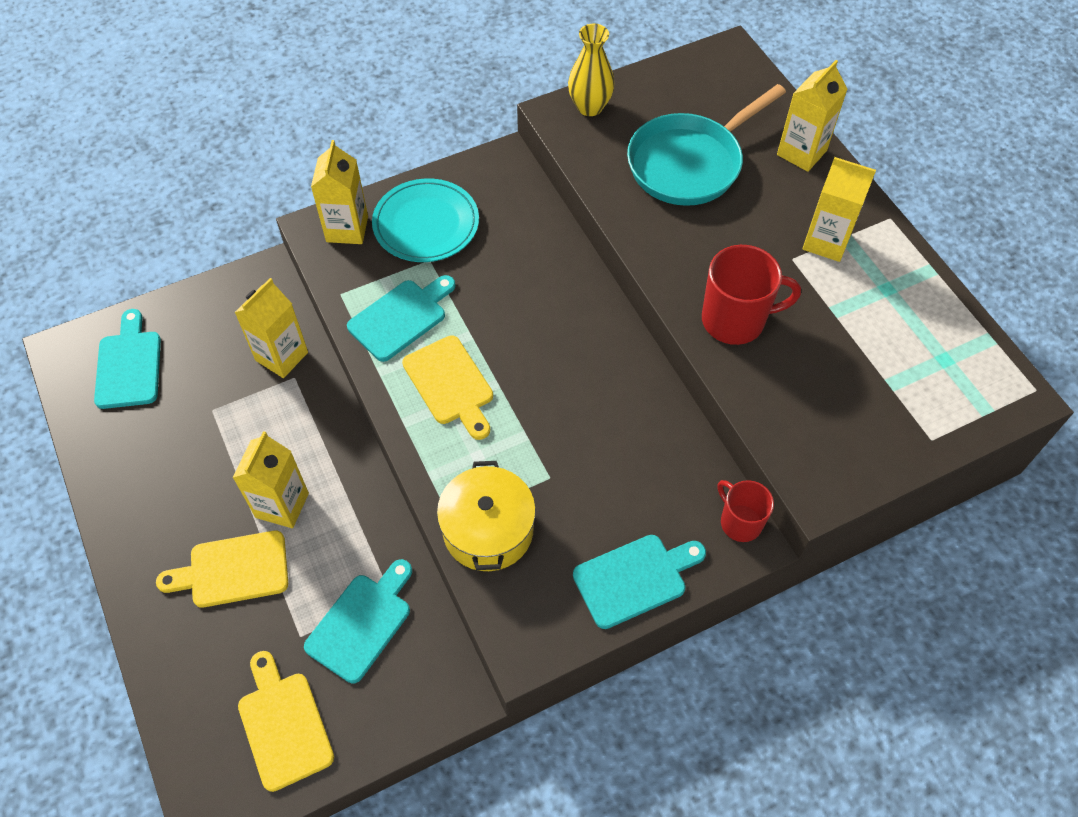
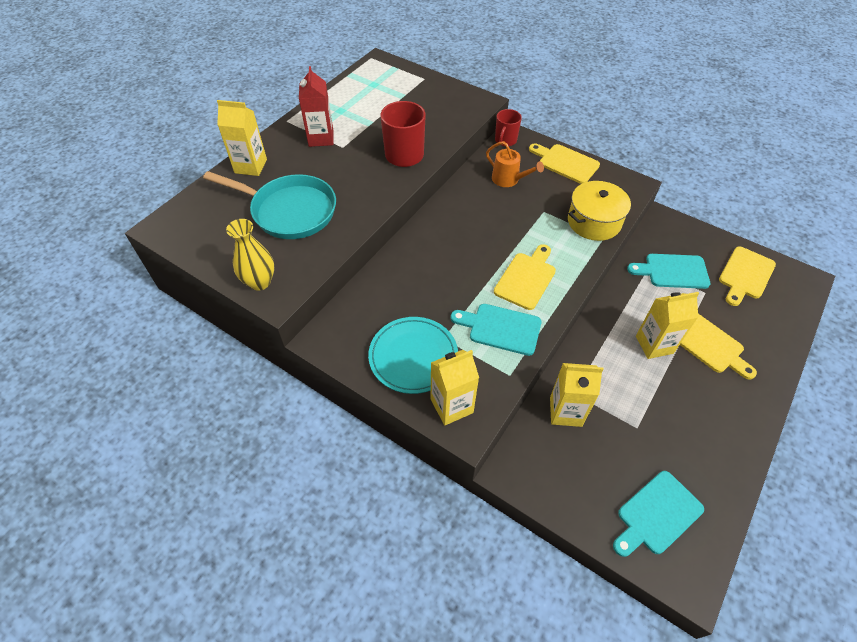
camera: 120 degrees left, 5 degrees down
(634, 578) = (565, 163): turquoise cutting board -> yellow cutting board
(643, 471) = (508, 179): none -> orange watering can
(826, 242) = (321, 138): yellow carton -> red carton

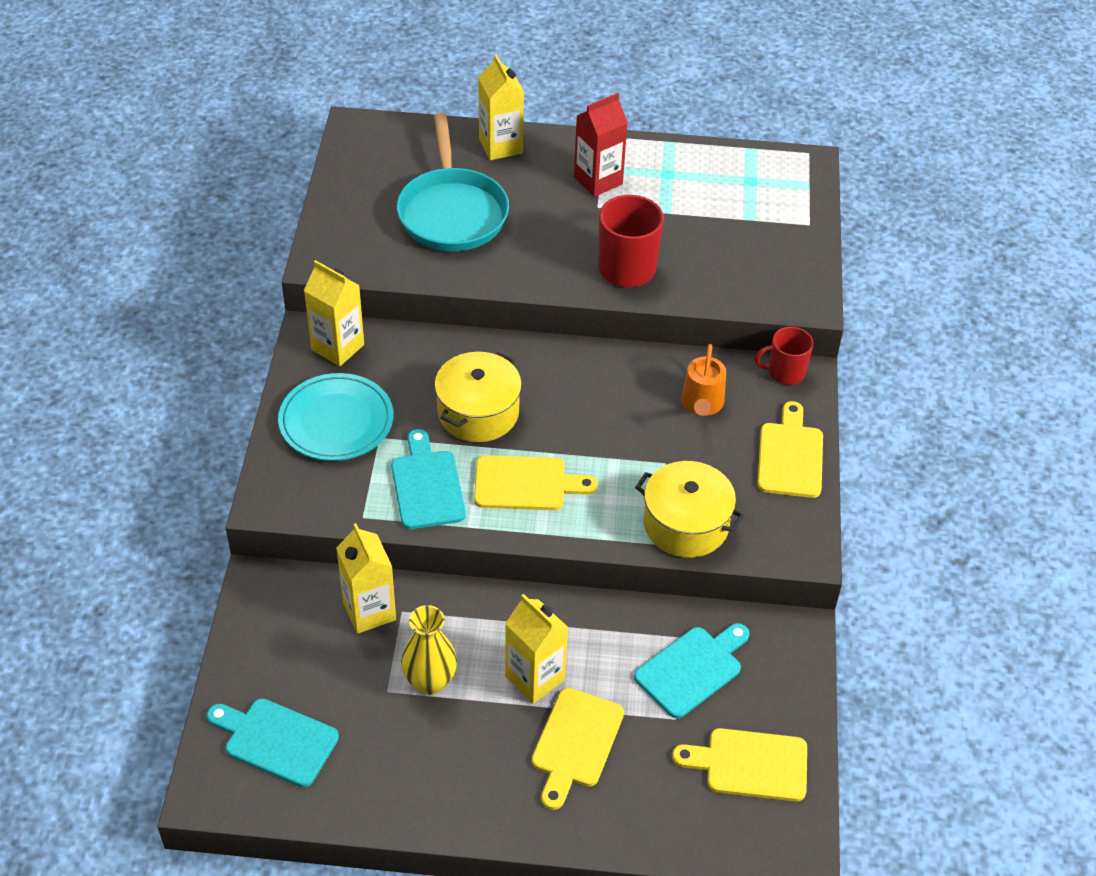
camera: 60 degrees right, 5 degrees down
(260, 282) = (332, 239): yellow vase -> yellow vase (430, 681)
(451, 406) = (290, 479): yellow carton -> yellow carton (337, 347)
(453, 278) = (478, 412): none -> yellow pot
(673, 271) = (691, 669): turquoise cutting board -> turquoise cutting board turned 75 degrees clockwise

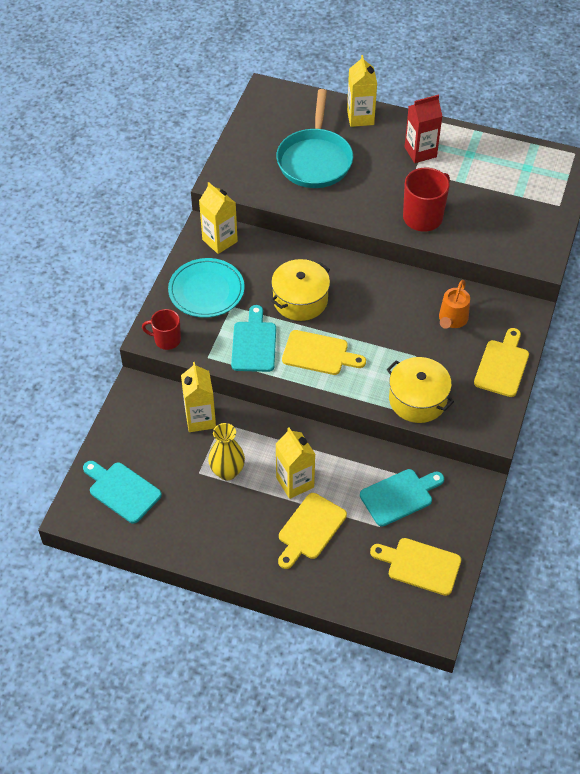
camera: 15 degrees right, 5 degrees up
(785, 372) = (516, 307): red mug -> red mug (166, 340)

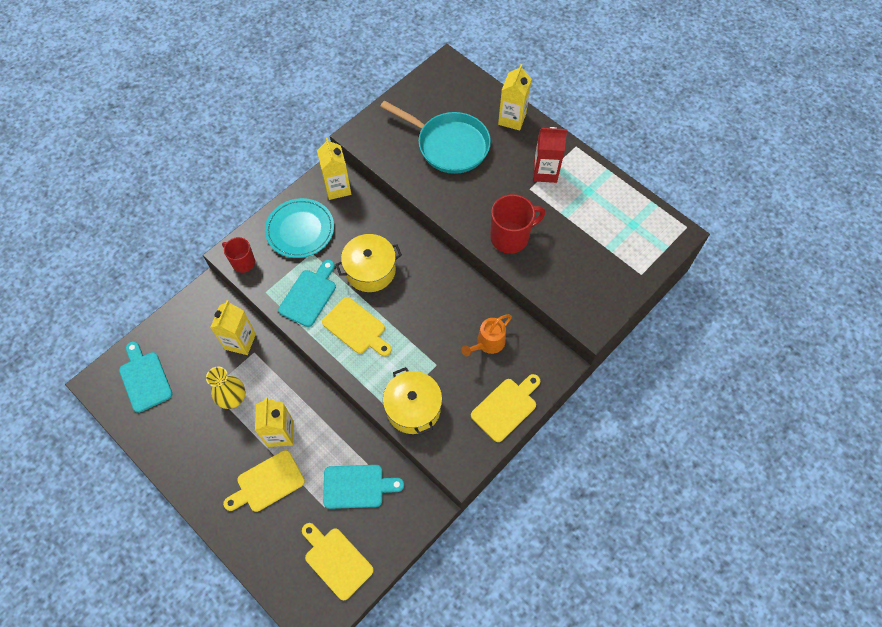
camera: 25 degrees right, 10 degrees up
(315, 160) = (449, 145): turquoise pan -> turquoise pan turned 90 degrees counterclockwise

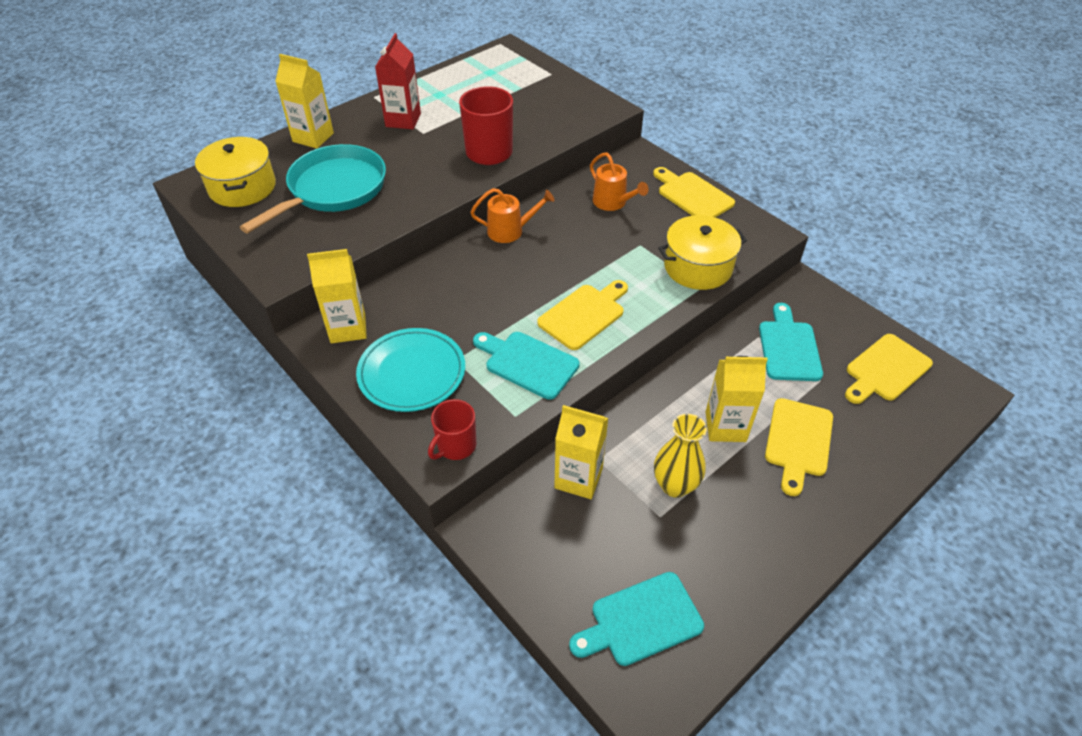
camera: 85 degrees left, 15 degrees down
(267, 483) = (798, 441): yellow cutting board -> yellow cutting board turned 45 degrees clockwise
(370, 270) = (497, 298): yellow pot -> yellow pot (242, 187)
(444, 271) = (510, 231): none -> orange watering can

